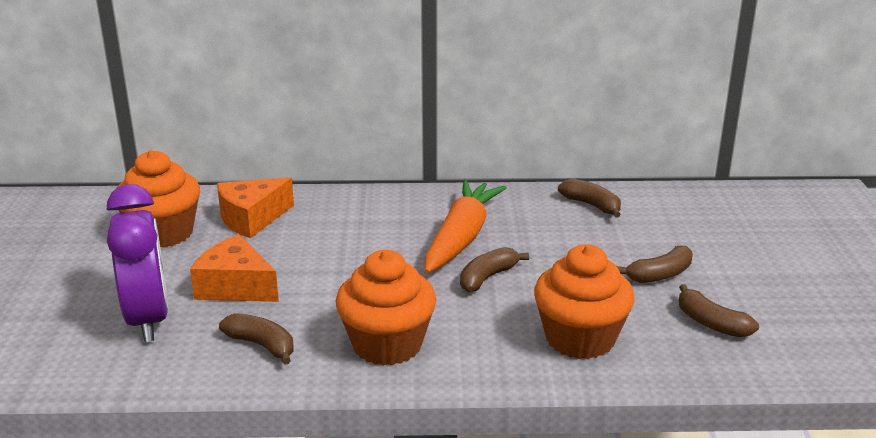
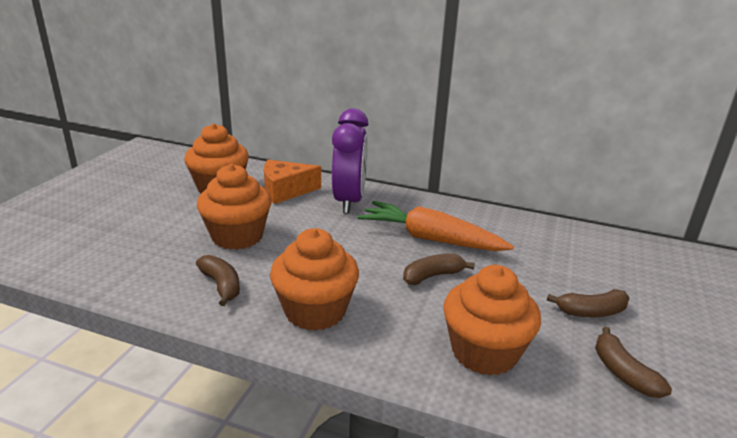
camera: 20 degrees right, 0 degrees up
(148, 319) = (161, 245): purple clock -> purple clock (349, 201)
(235, 287) = (237, 236): orange cheese -> orange cupcake
(461, 238) = (430, 239): orange carrot -> orange carrot turned 105 degrees counterclockwise
(591, 205) = (556, 237): brown banana -> none

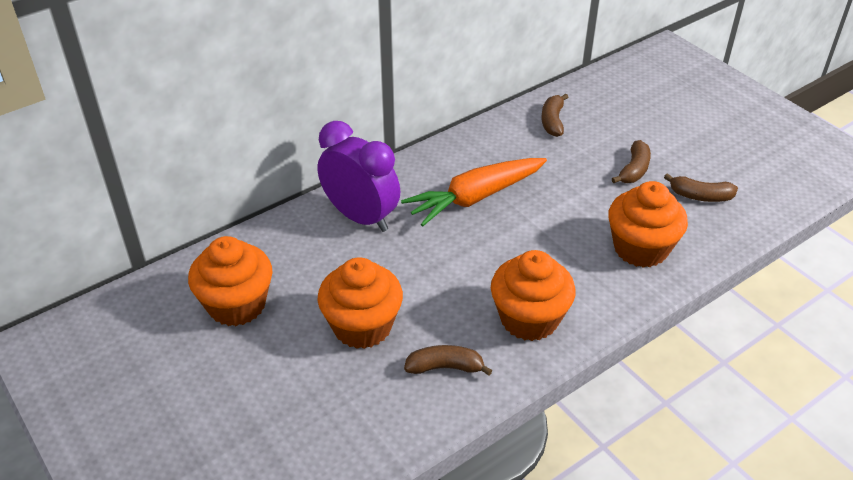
camera: 55 degrees left, 15 degrees up
(285, 191) = (294, 254): orange cheese -> none
(432, 276) = (531, 226): brown banana -> brown banana (552, 121)

